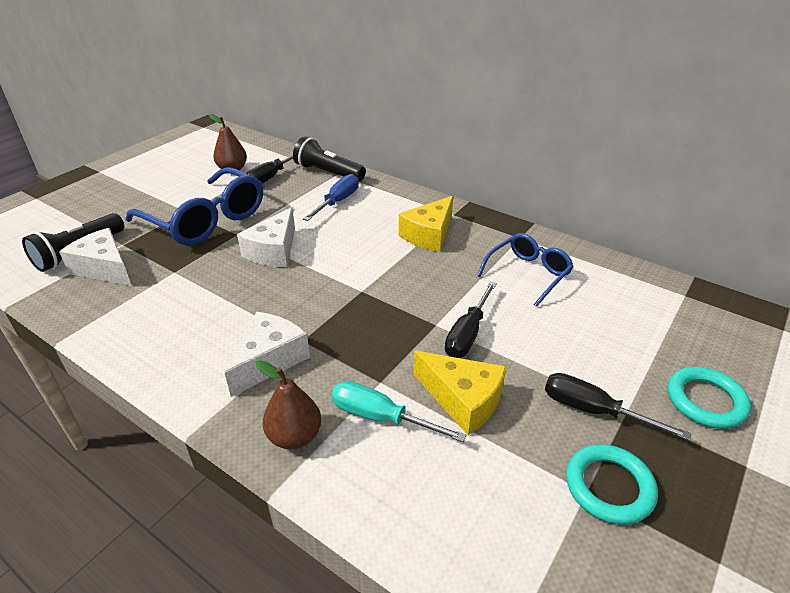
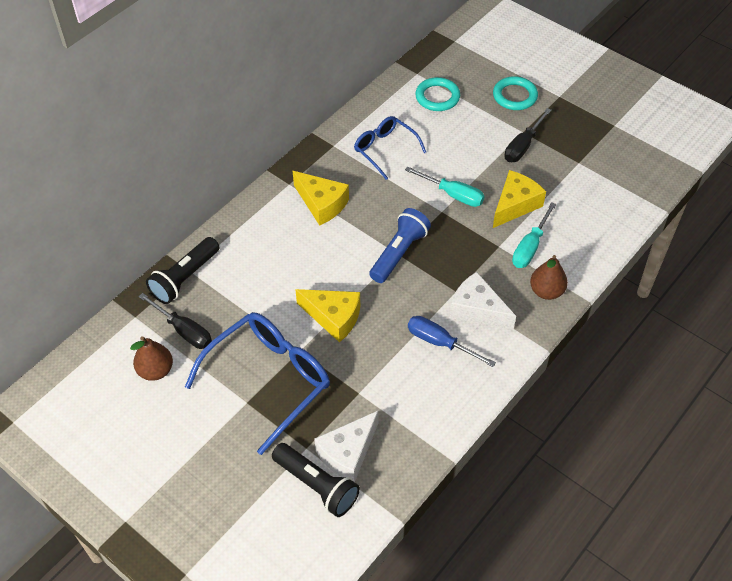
camera: 85 degrees left, 15 degrees up
(273, 251) = (333, 317): white cheese -> yellow cheese
(338, 201) = (250, 269): blue screwdriver -> blue screwdriver (439, 342)
(363, 291) = (399, 253): none -> blue flashlight
(467, 334) = (453, 194): black screwdriver -> turquoise screwdriver
(609, 487) = (575, 153): turquoise ring -> turquoise ring (437, 97)

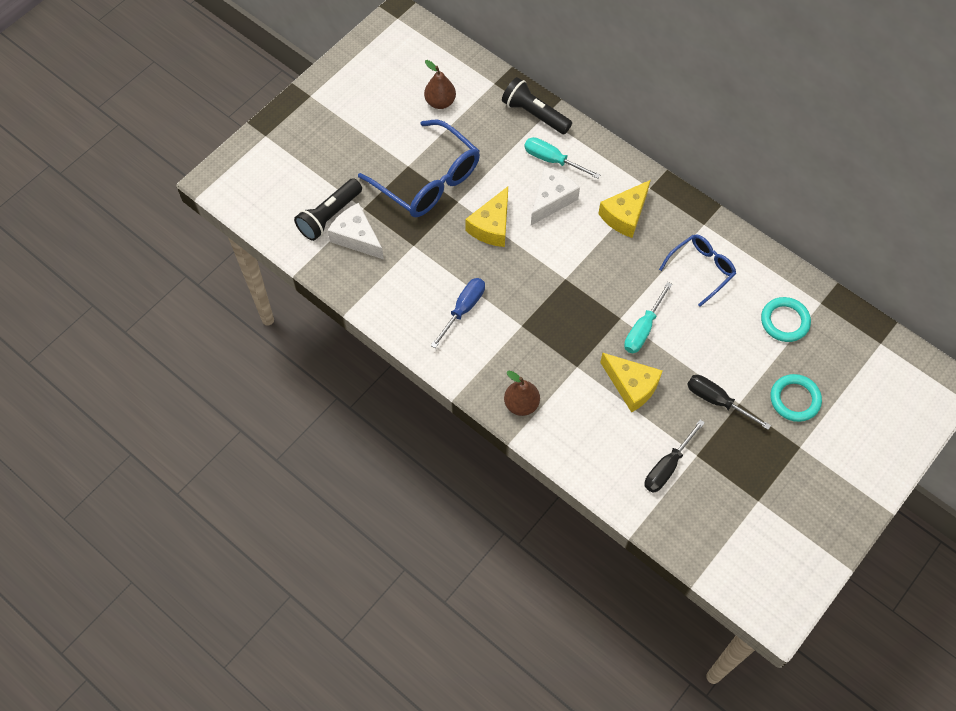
camera: 90 degrees right, 10 degrees up
(184, 331) = (479, 118): black screwdriver -> black screwdriver (667, 467)
(399, 253) = (566, 279): blue flashlight -> none
(477, 310) = (499, 342): white cheese -> white cheese (551, 200)
(530, 247) = (576, 395): turquoise screwdriver -> turquoise screwdriver (552, 160)

